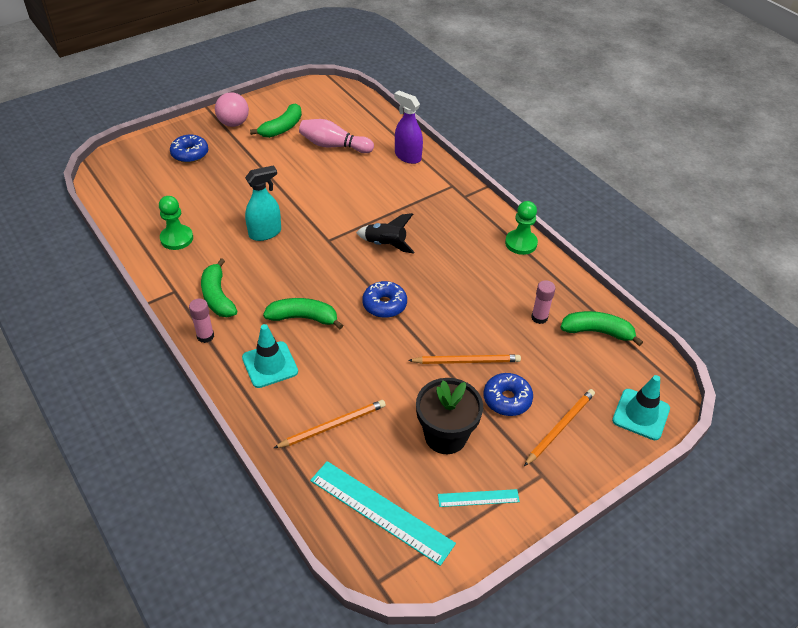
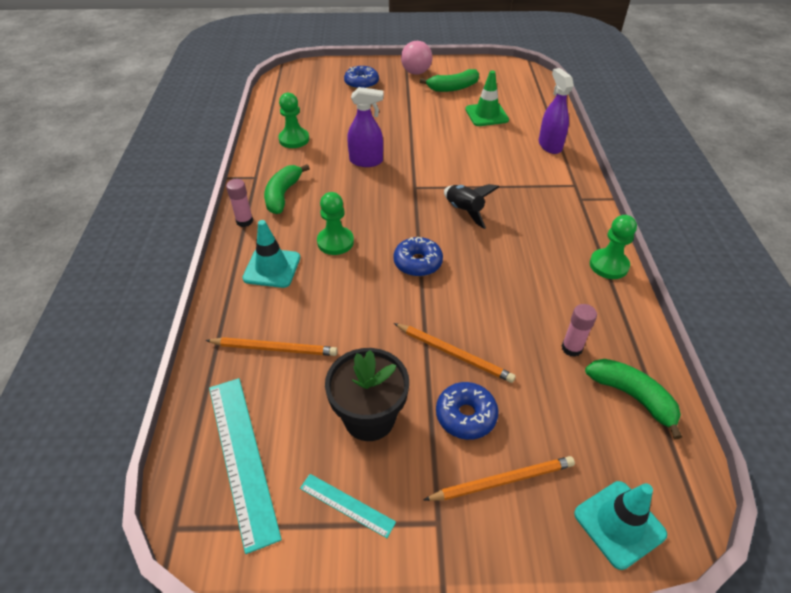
camera: 35 degrees right, 0 degrees up
(265, 233) = (366, 161): turquoise spray bottle -> purple spray bottle
(303, 318) = (335, 242): green banana -> green pawn
(333, 146) = (486, 115): pink bowling pin -> green traffic cone

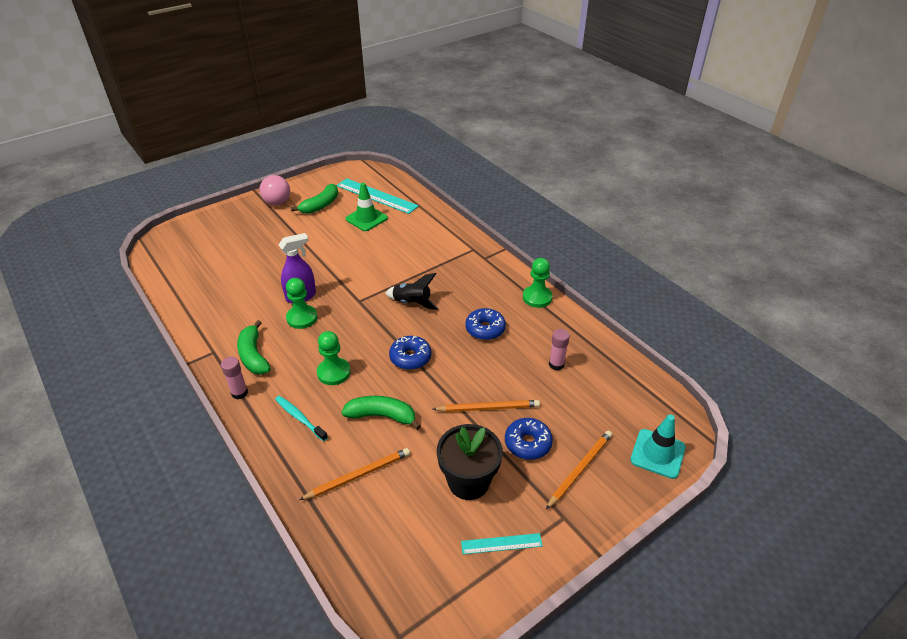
camera: 35 degrees left, 5 degrees down
(242, 457) = (404, 561): turquoise ruler -> turquoise ruler (376, 196)
(272, 268) = (300, 418): turquoise traffic cone -> turquoise toothbrush
(294, 139) = (219, 304): green pawn -> green pawn (302, 318)
(361, 83) = (236, 230): blue donut -> blue donut (485, 329)
(549, 145) = (433, 225): purple spray bottle -> none
(632, 397) = (611, 376): green banana -> green banana (382, 416)

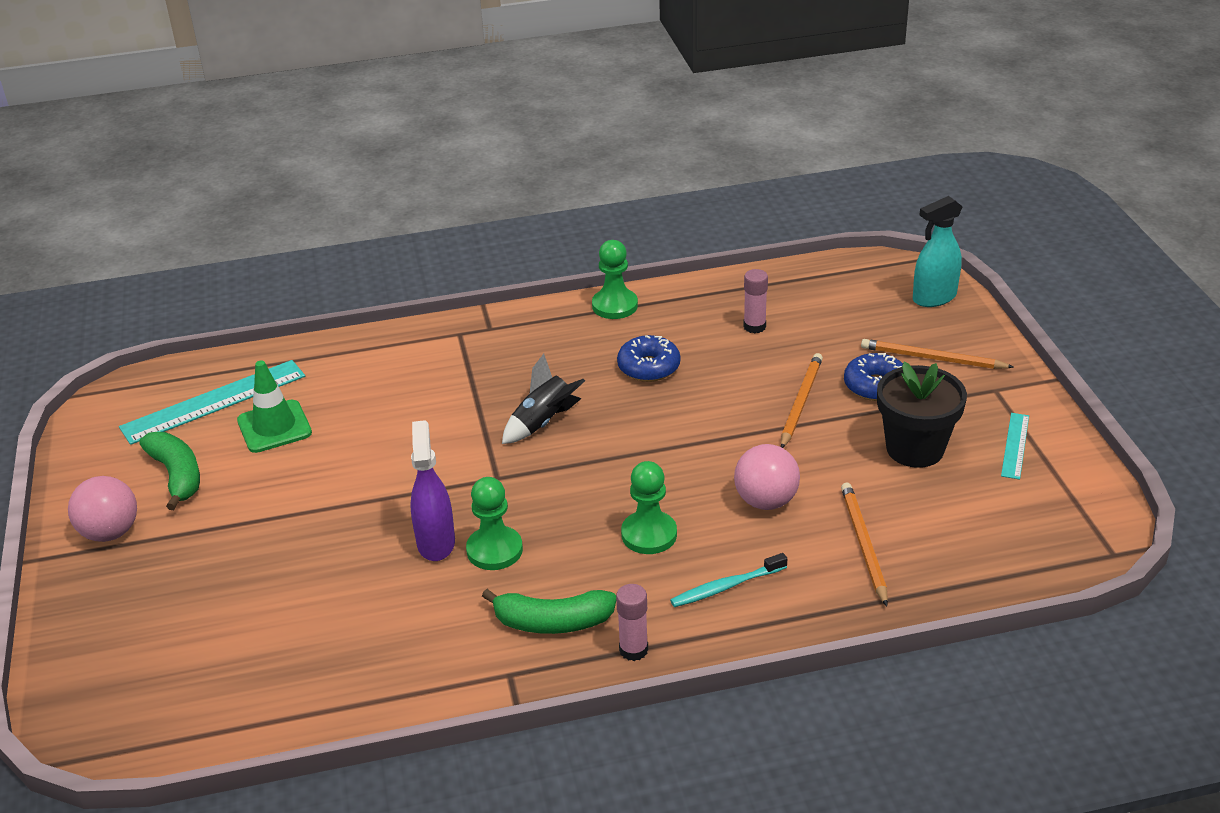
camera: 65 degrees left, 5 degrees down
(382, 416) = (766, 501): green banana -> pink ball
(410, 357) = (664, 450): blue donut -> none
(579, 469) = (933, 358): orange pencil -> orange pencil turned 45 degrees counterclockwise
(657, 453) = (934, 298): turquoise traffic cone -> turquoise spray bottle

